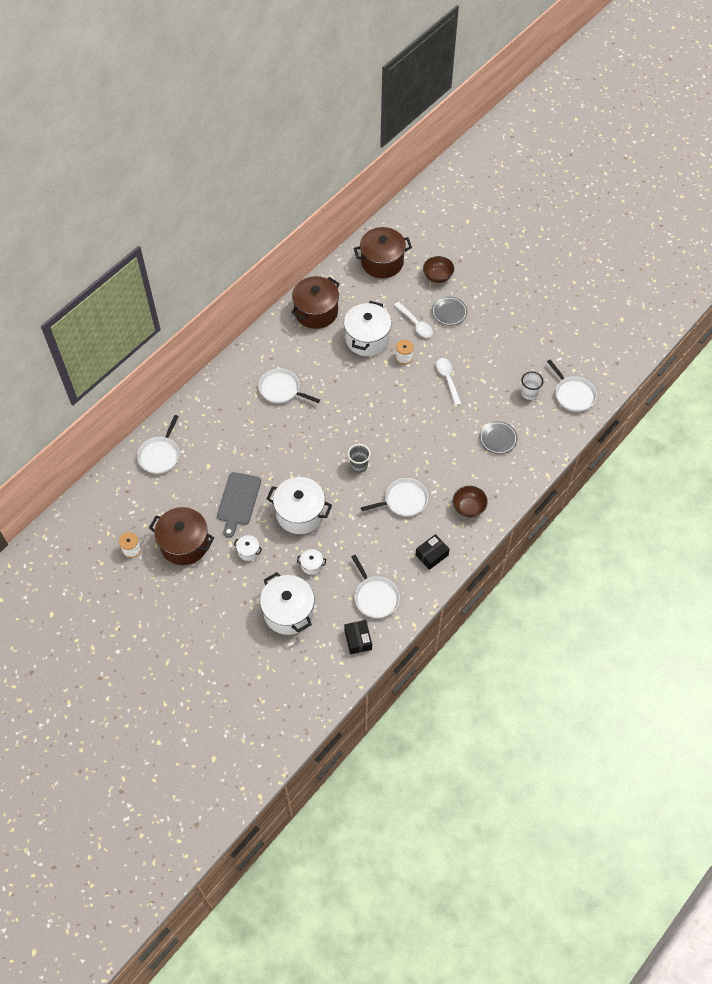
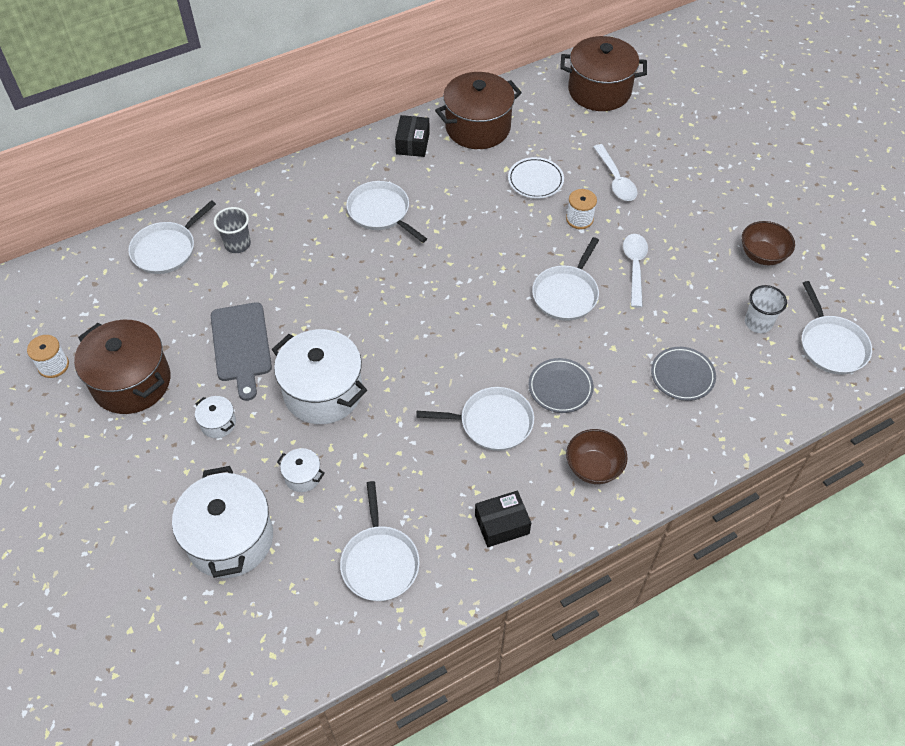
camera: 20 degrees right, 5 degrees down
(238, 501) = (241, 345): grey cutting board -> grey cutting board turned 45 degrees counterclockwise
(358, 640) = (318, 625): black box -> black box (412, 143)
(359, 465) = (445, 349): grey cup -> grey cup (237, 244)
(367, 339) = (535, 180): white pot -> white plate
(414, 409) = (566, 294): none -> white pan
(437, 276) = (673, 128): brown bowl -> brown bowl (762, 255)
(449, 312) = (672, 178): grey plate -> grey plate (560, 387)

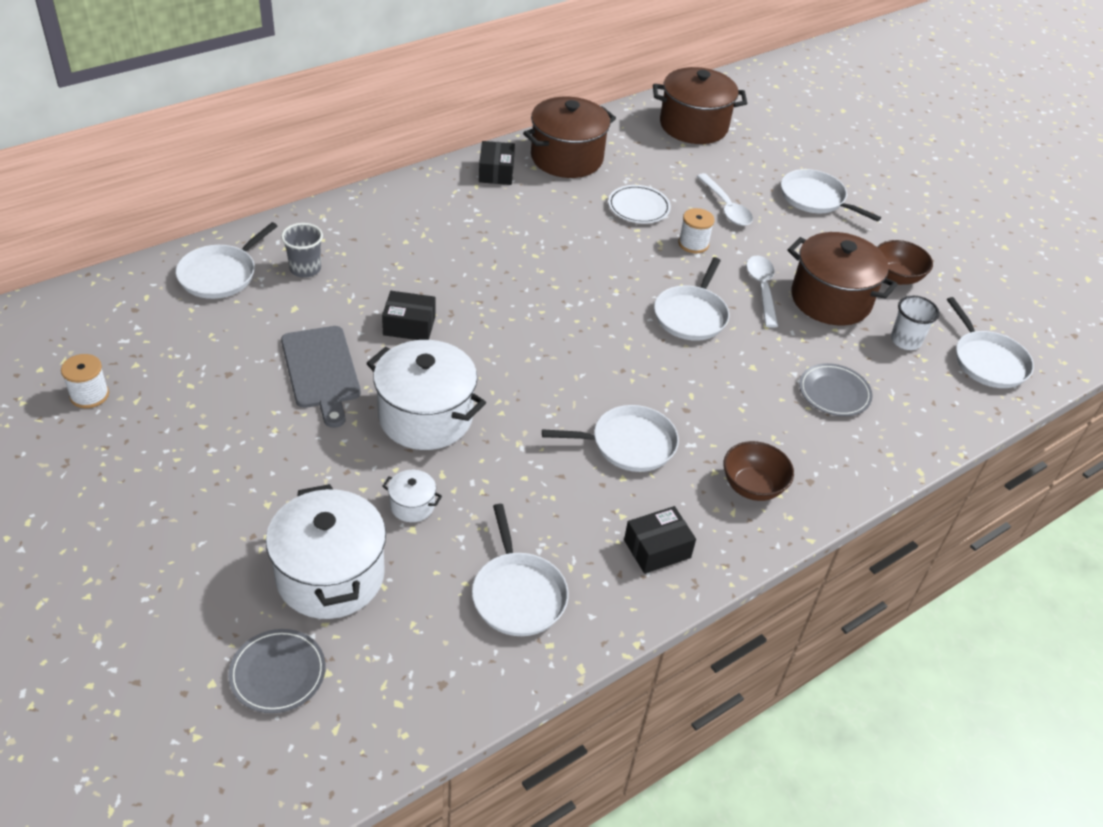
camera: 10 degrees left, 10 degrees down
(131, 382) = (190, 411): brown pot -> brown pot (830, 300)
(218, 423) = (302, 452): white pot -> none
(319, 302) = (409, 326): none -> black box
(381, 212) = (469, 237): white pan -> white pan (815, 198)
(560, 387) = (700, 407): grey plate -> grey plate (278, 673)

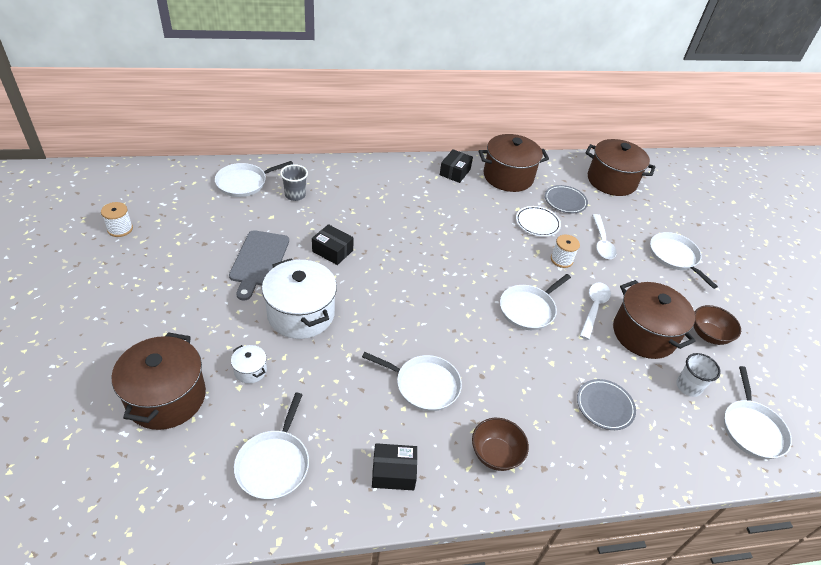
camera: 25 degrees right, 0 degrees up
(278, 673) = (86, 451): grey plate -> grey plate (565, 201)
(330, 576) = (166, 397): white pot -> brown pot

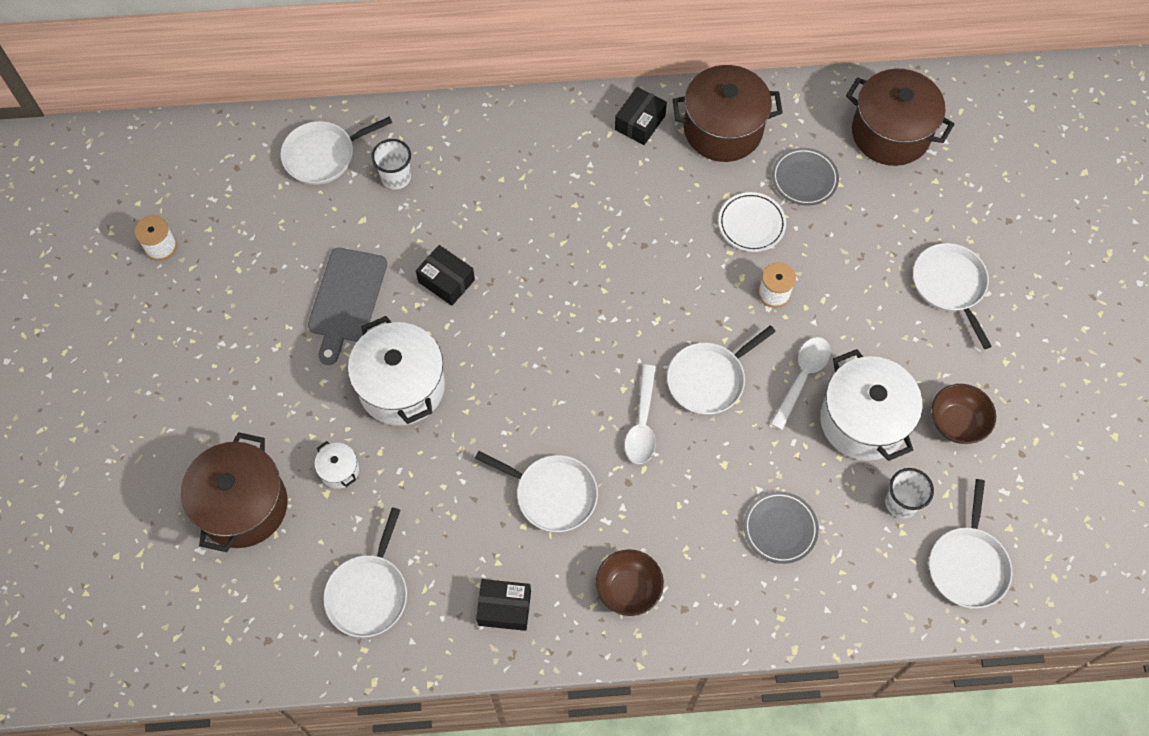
camera: 10 degrees right, 20 degrees up
(295, 195) = (396, 177): grey cup -> white cup
(601, 242) = (843, 259): white spoon -> white spoon (642, 423)
(644, 334) = (863, 421): brown pot -> white pot

